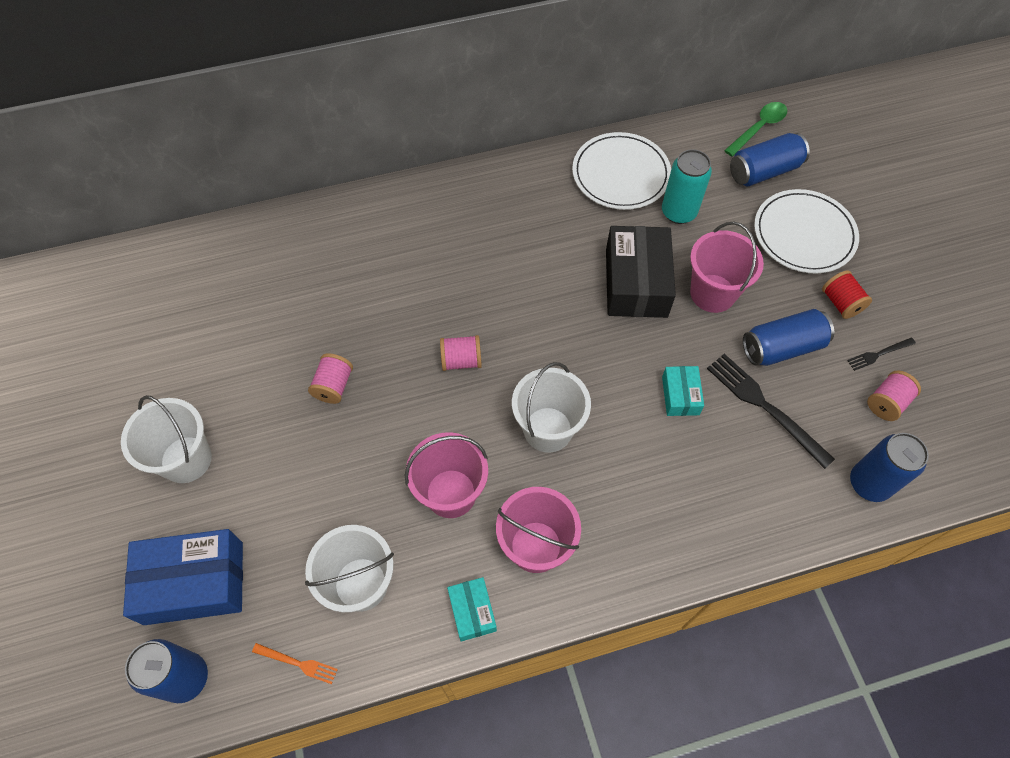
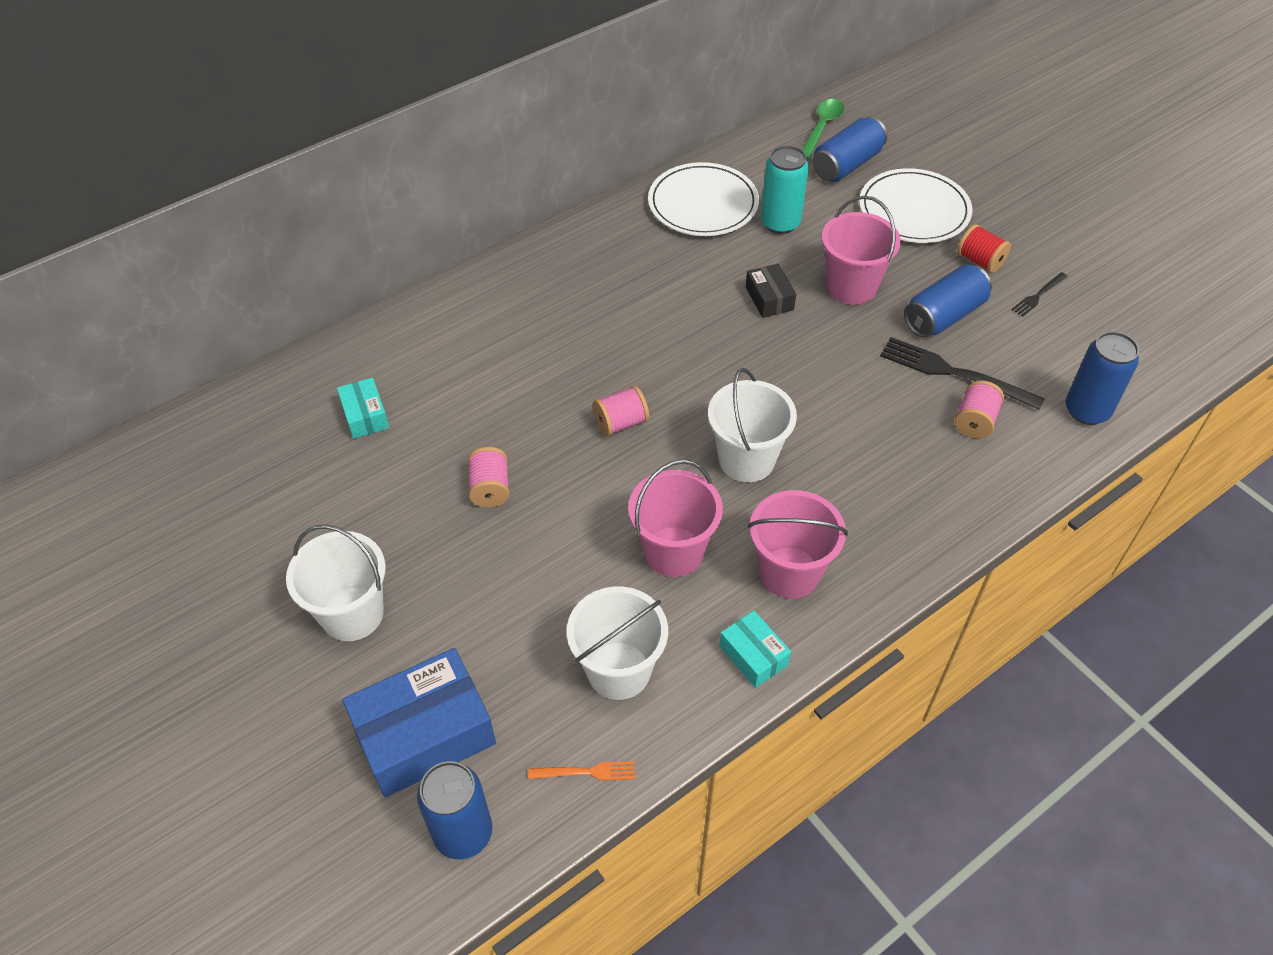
camera: 20 degrees left, 10 degrees down
(636, 283) = (769, 299): black box -> black box, size x0.51
(680, 395) = (866, 388): turquoise box -> turquoise box (365, 416)
(886, 403) = (1067, 335): pink spool -> pink spool (975, 421)

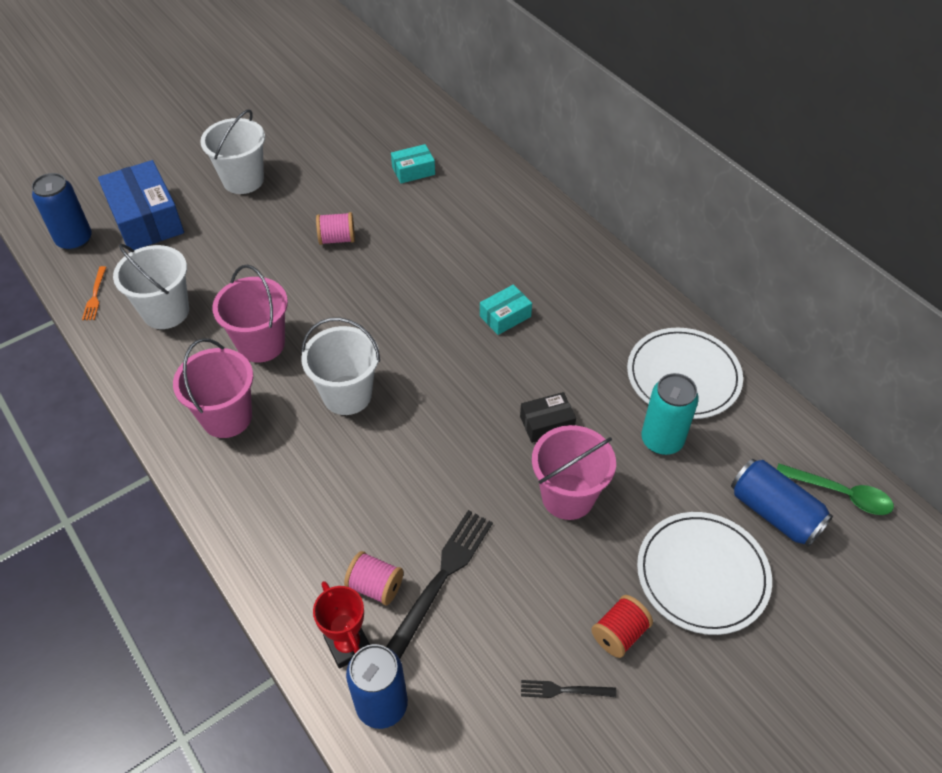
camera: 90 degrees right, 0 degrees up
(621, 422) = (395, 313): pink spool -> none
(753, 655) = (157, 389): turquoise box -> turquoise box (505, 316)
(944, 316) = (526, 580): blue can -> none
(1038, 295) = (564, 690): black fork -> black fork turned 45 degrees counterclockwise
(1039, 438) = (348, 645): none -> red trophy

